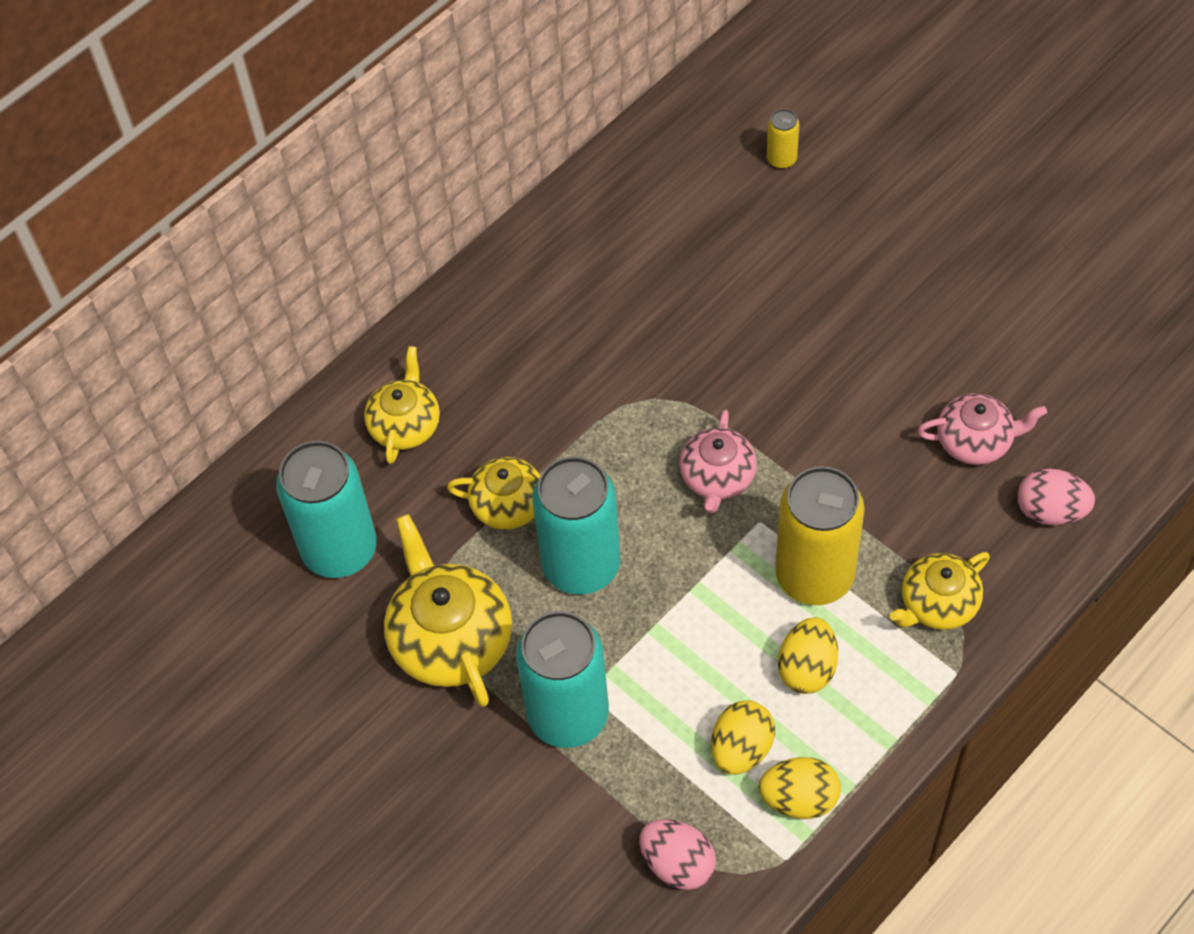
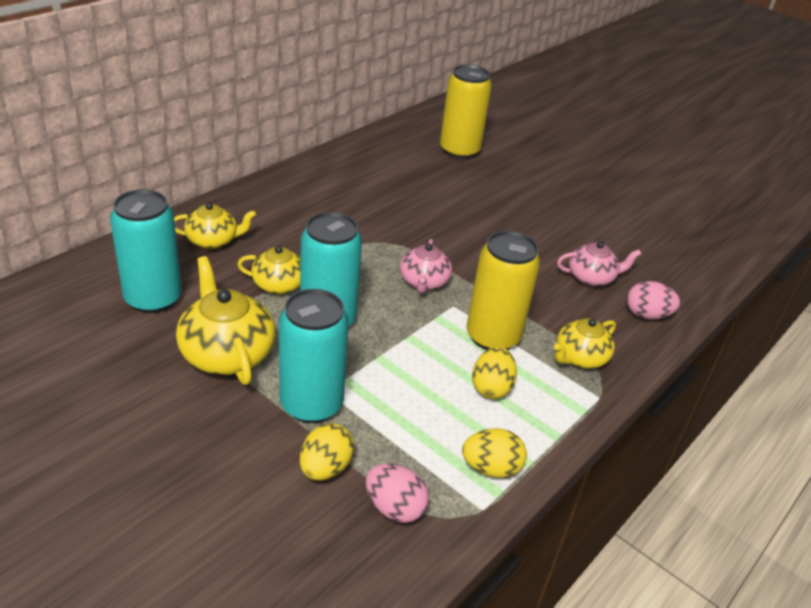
camera: 10 degrees left, 20 degrees down
(405, 425) = (213, 241): yellow teapot -> yellow teapot turned 75 degrees clockwise
(741, 749) = (444, 433): yellow egg -> yellow egg (325, 468)
(781, 159) = (459, 151): yellow can -> yellow can, size x2.29

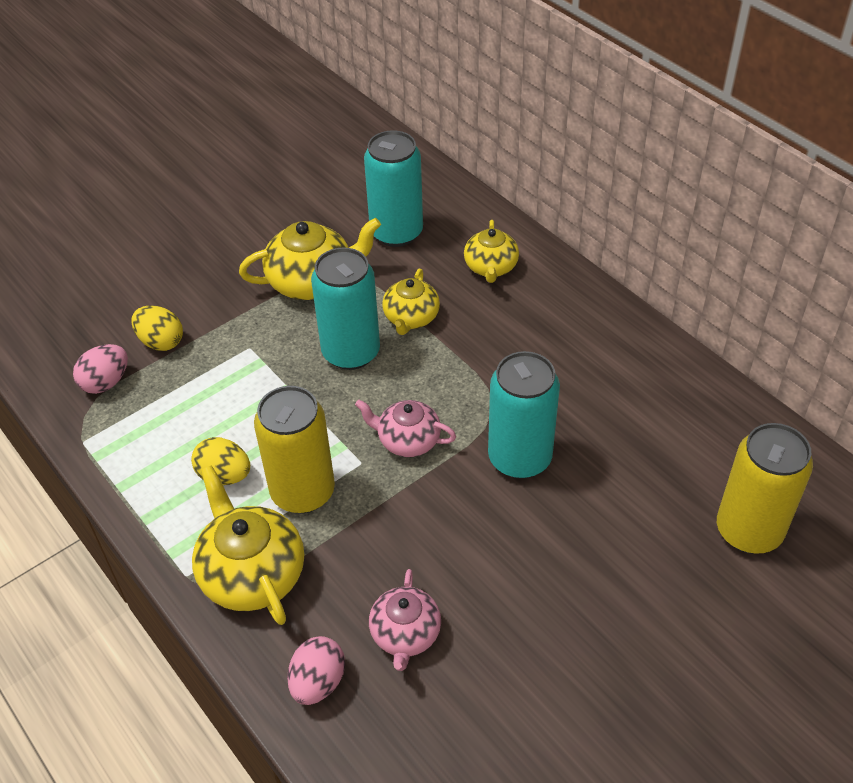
camera: 105 degrees right, 10 degrees up
(311, 404) = (236, 336): turquoise can -> turquoise can (519, 458)
(491, 468) = (123, 456): yellow egg -> none
(580, 358) = (252, 574): yellow teapot -> yellow teapot, size x1.59

